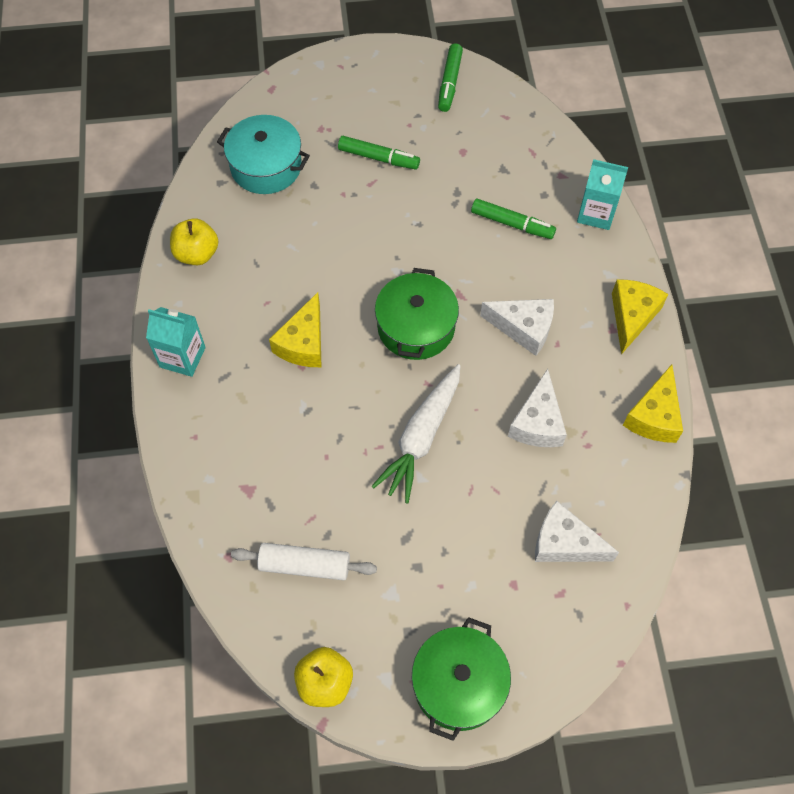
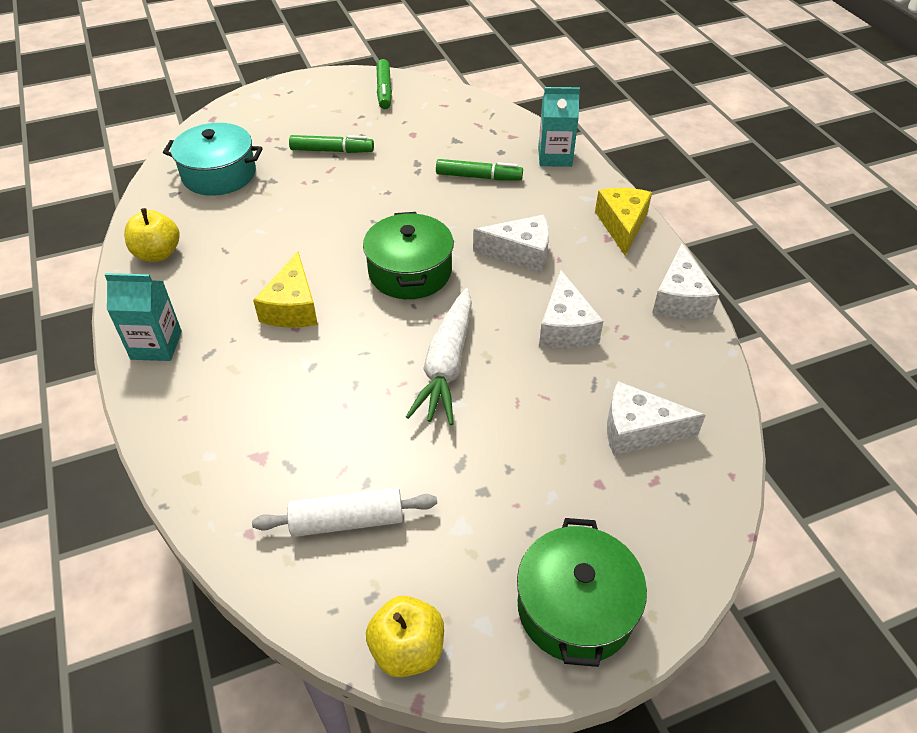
camera: 15 degrees left, 15 degrees down
(654, 416) = (679, 299): yellow cheese -> white cheese

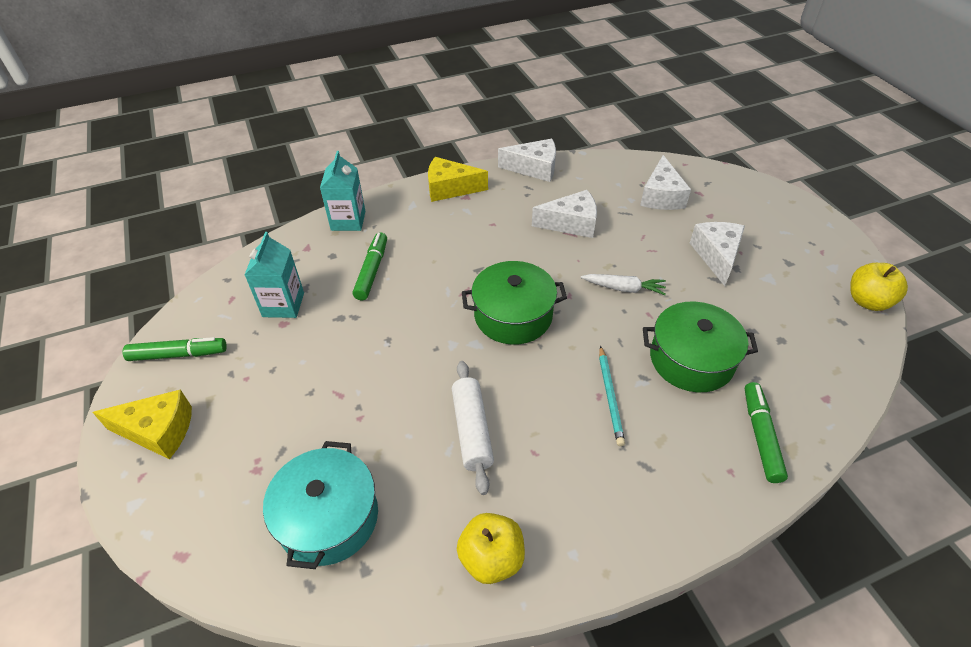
camera: 90 degrees left, 0 degrees up
(156, 345) = (644, 520): turquoise carton -> turquoise carton (283, 305)
(292, 307) = (570, 402): yellow cheese -> yellow cheese (158, 431)
(292, 336) = (610, 397): none -> turquoise pencil
(332, 151) = (300, 396): green marker -> green marker (760, 436)
(347, 520) = (789, 338): white rolling pin -> white rolling pin (472, 430)
(446, 365) = (624, 288): white carrot -> white carrot, size x0.57
(520, 253) = (485, 245): white cheese -> white cheese (716, 256)
(575, 607) = (802, 229): green pot -> green pot (691, 359)

